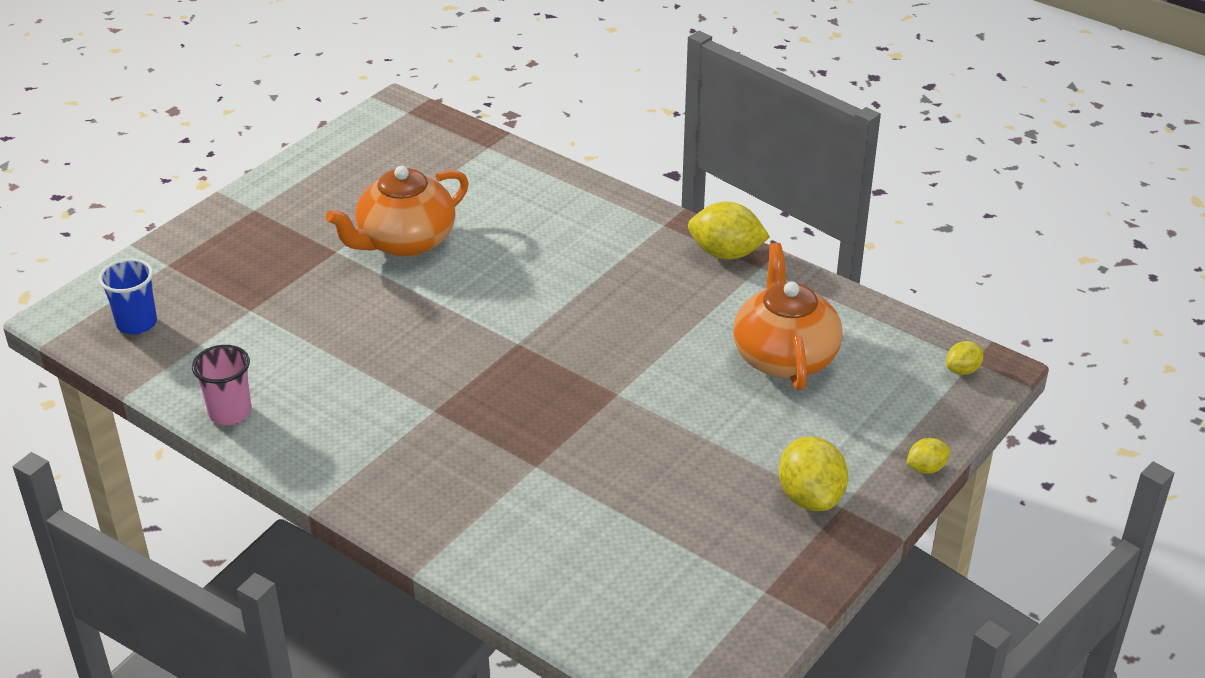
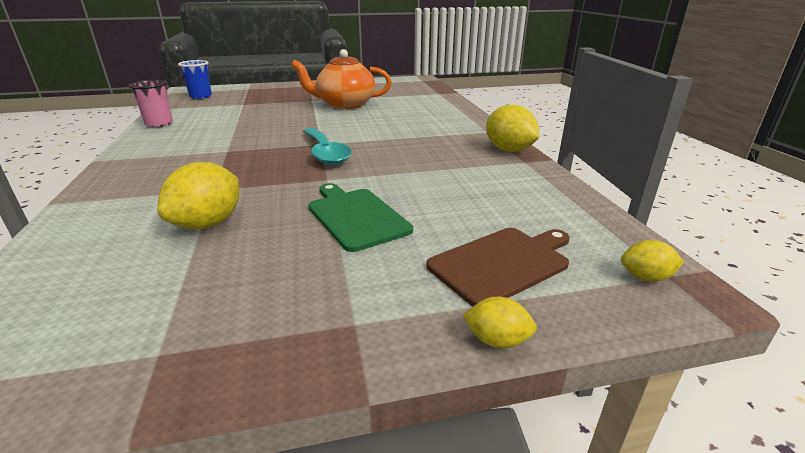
camera: 40 degrees right, 10 degrees down
(551, 356) = (325, 153): none -> turquoise spoon
(714, 423) = (356, 216): none -> green cutting board
(784, 356) = (472, 204): orange teapot -> none
(810, 497) = (340, 299): yellow lemon -> yellow lemon (208, 224)
(871, 408) = (502, 263): none -> brown cutting board

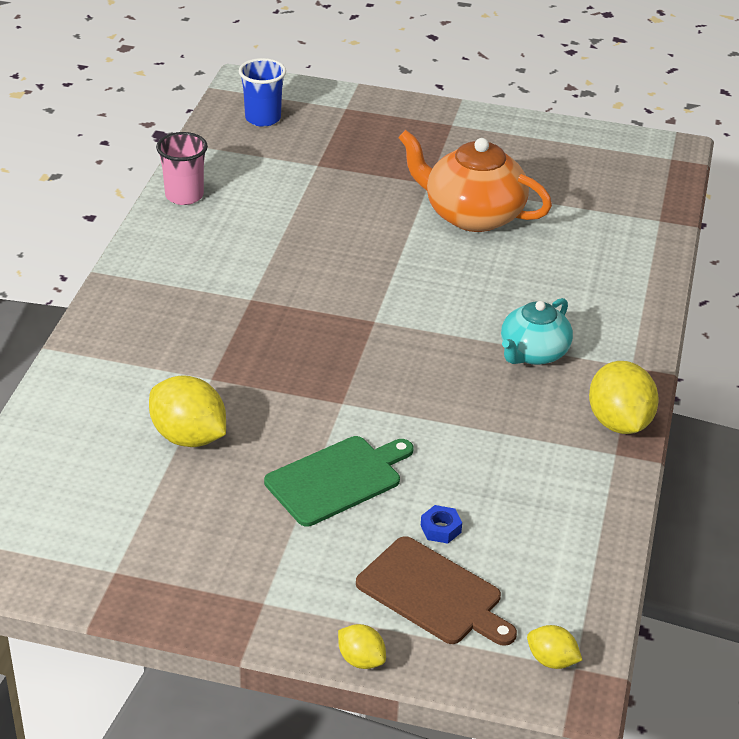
camera: 25 degrees right, 10 degrees up
(208, 224) = (189, 437): yellow lemon -> yellow lemon turned 75 degrees clockwise
(325, 153) = (369, 346): turquoise spoon -> none
(356, 216) = (337, 479): green cutting board -> green cutting board turned 60 degrees clockwise
(429, 137) = (533, 353): none -> turquoise teapot
(462, 222) = (440, 529): none -> blue nut
(502, 263) = (433, 593): brown cutting board -> brown cutting board turned 45 degrees clockwise

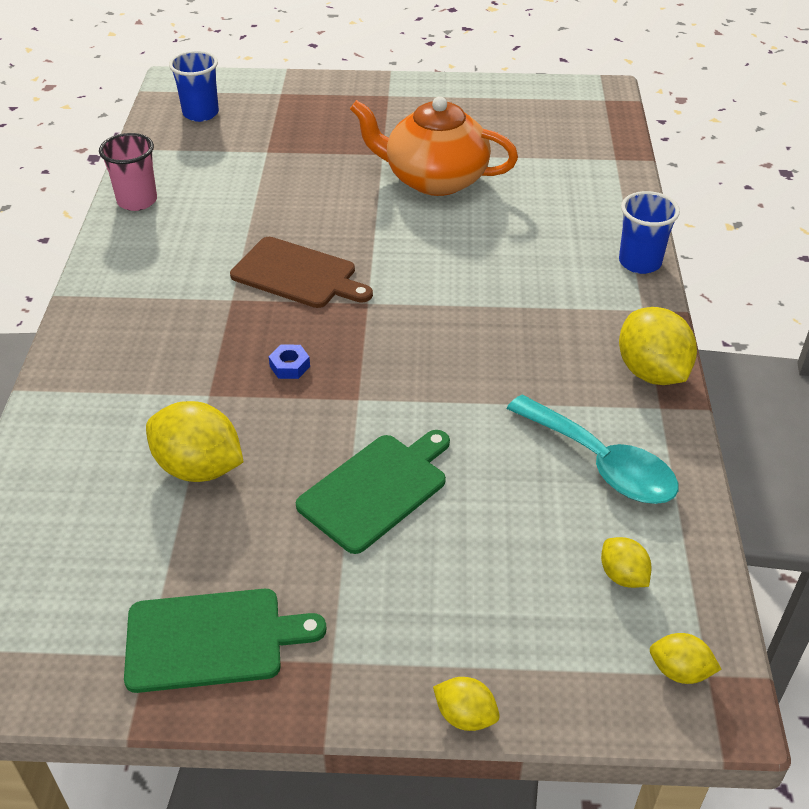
camera: 10 degrees left, 5 degrees up
(170, 569) = (212, 639): none -> green cutting board
(433, 593) = (522, 611): brown cutting board -> brown cutting board (298, 274)
(440, 529) = (506, 529): blue nut -> blue nut (290, 366)
(530, 582) = (623, 576): none -> yellow lemon
(533, 353) = (540, 311): turquoise teapot -> none
(543, 491) = (601, 463): none -> turquoise spoon
(646, 323) = (639, 262): none -> blue cup

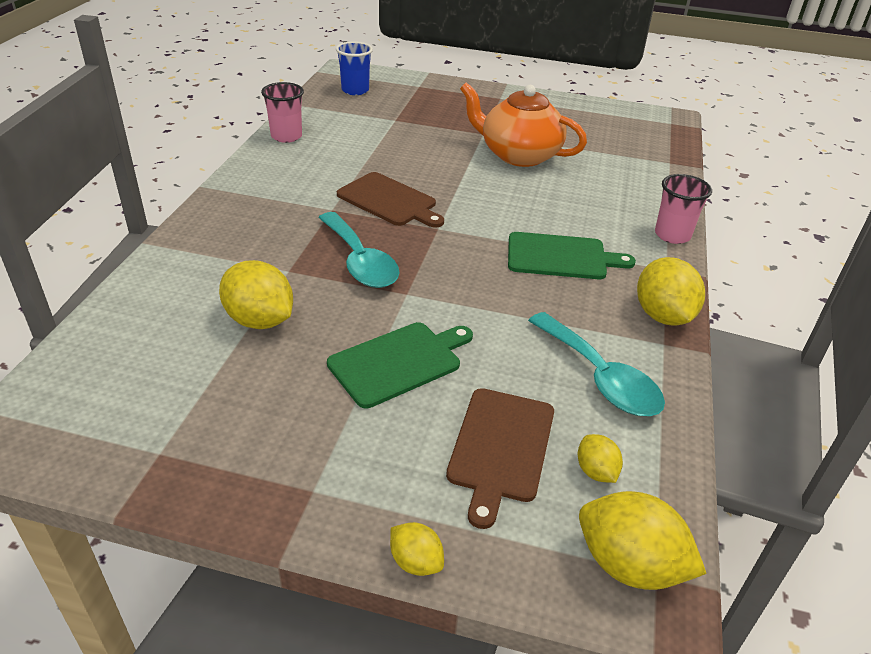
camera: 10 degrees right, 5 degrees down
(212, 639) = (218, 451): green cutting board -> green cutting board (561, 257)
(290, 366) = (360, 261): blue nut -> turquoise spoon
(517, 570) = (500, 448): none -> brown cutting board
(639, 262) = (672, 235): blue cup -> pink cup
(679, 671) = (629, 565): yellow lemon -> yellow lemon, size x1.88

